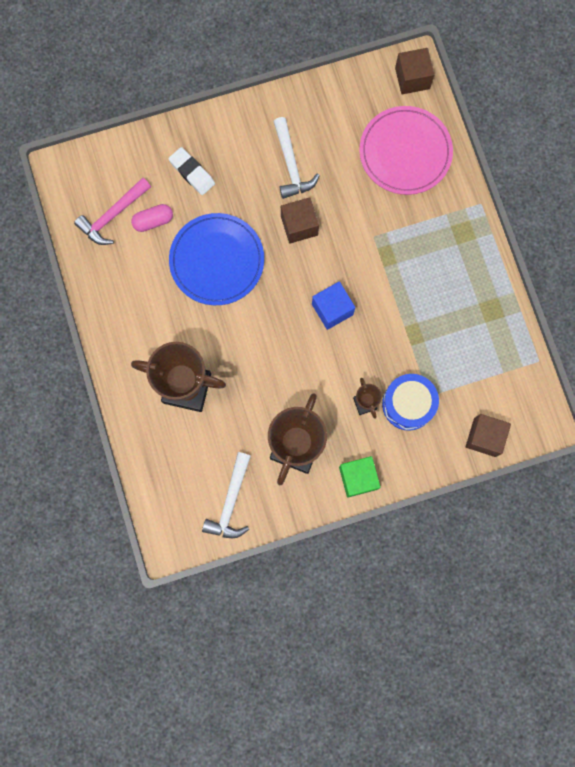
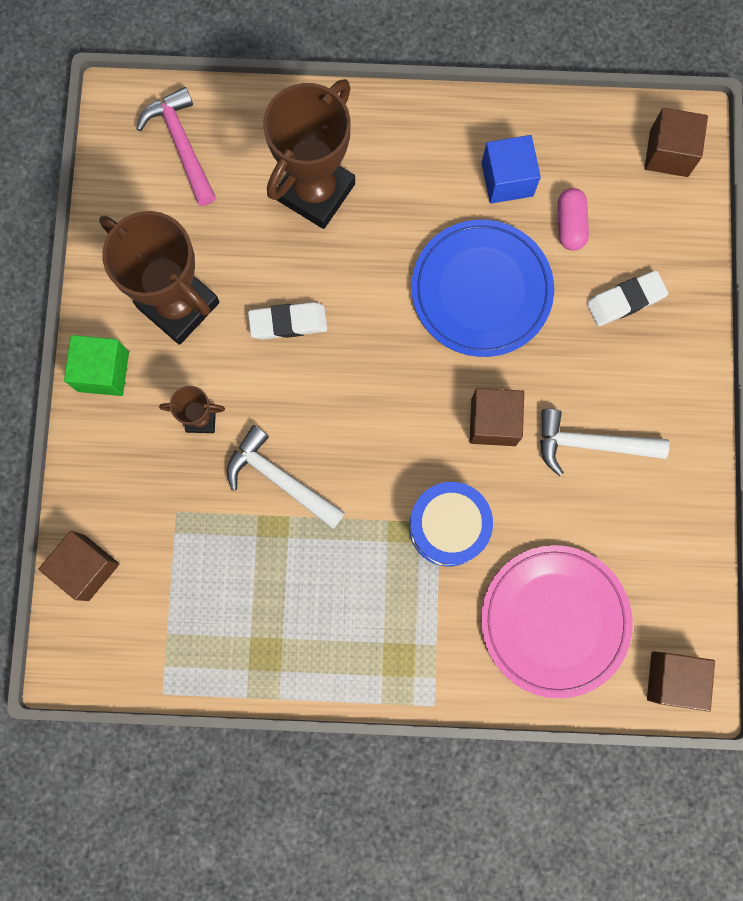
camera: 110 degrees right, 0 degrees up
(83, 176) = (669, 153): none -> brown cube
(113, 215) = (596, 174): pink hammer -> pink hammer (181, 145)
(231, 502) = (141, 197): white hammer -> white hammer (279, 479)
(282, 372) = (288, 323): none -> white eraser
(332, 309) = (352, 423): blue cube -> blue cube (507, 179)
(408, 404) = (176, 478): blue drum -> blue drum (448, 526)

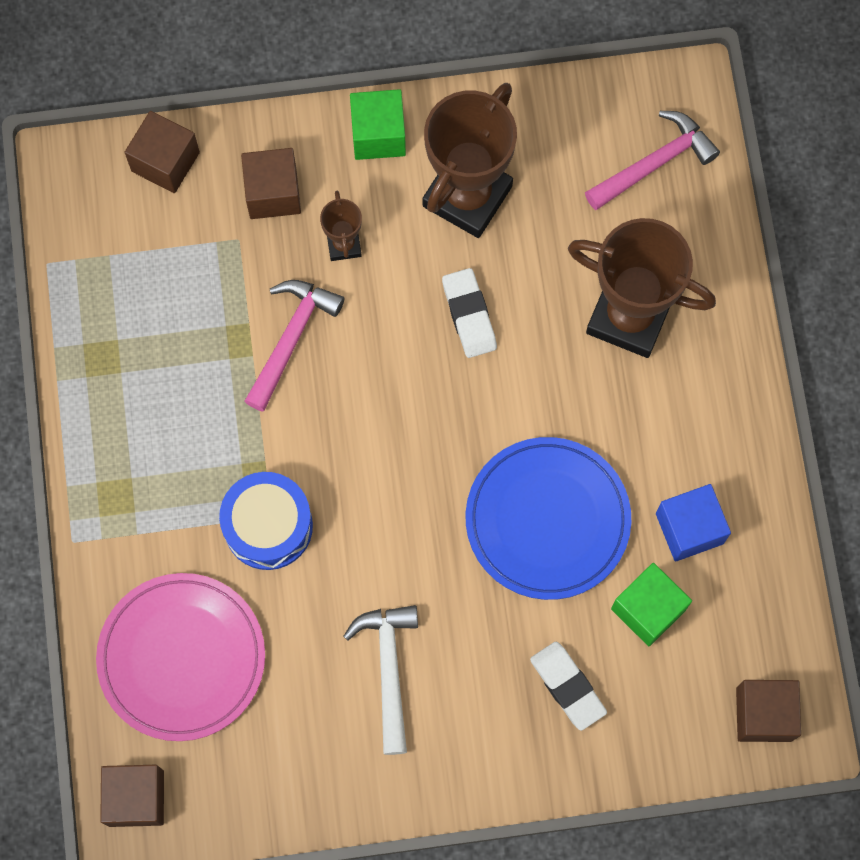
camera: 80 degrees right, 5 degrees down
(279, 479) = (291, 338): white hammer -> pink hammer
(493, 422) = (395, 557): brown cube -> brown cube (273, 193)
(570, 224) = (648, 609): pink capsule -> green cube

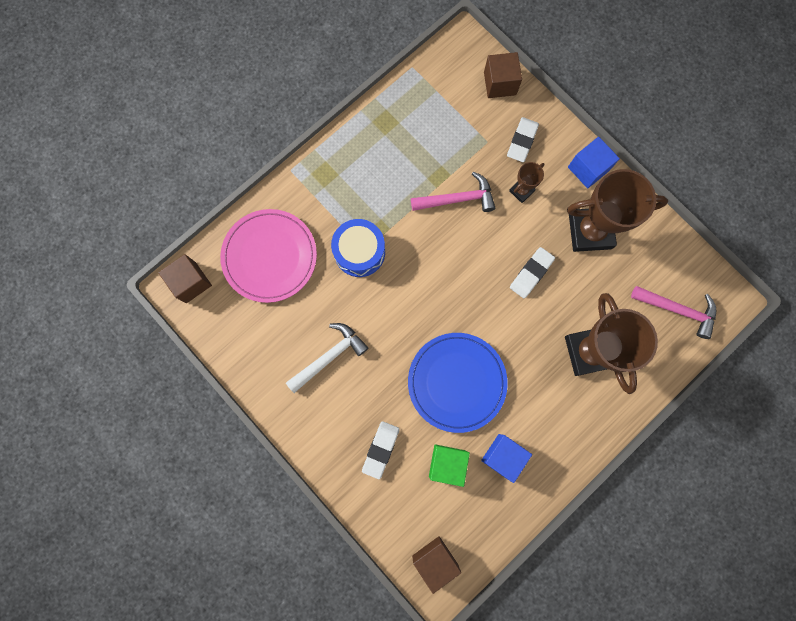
camera: 55 degrees right, 5 degrees up
(273, 193) = (522, 141): brown cube -> white eraser
(378, 134) = (588, 169): green cube -> blue cube

